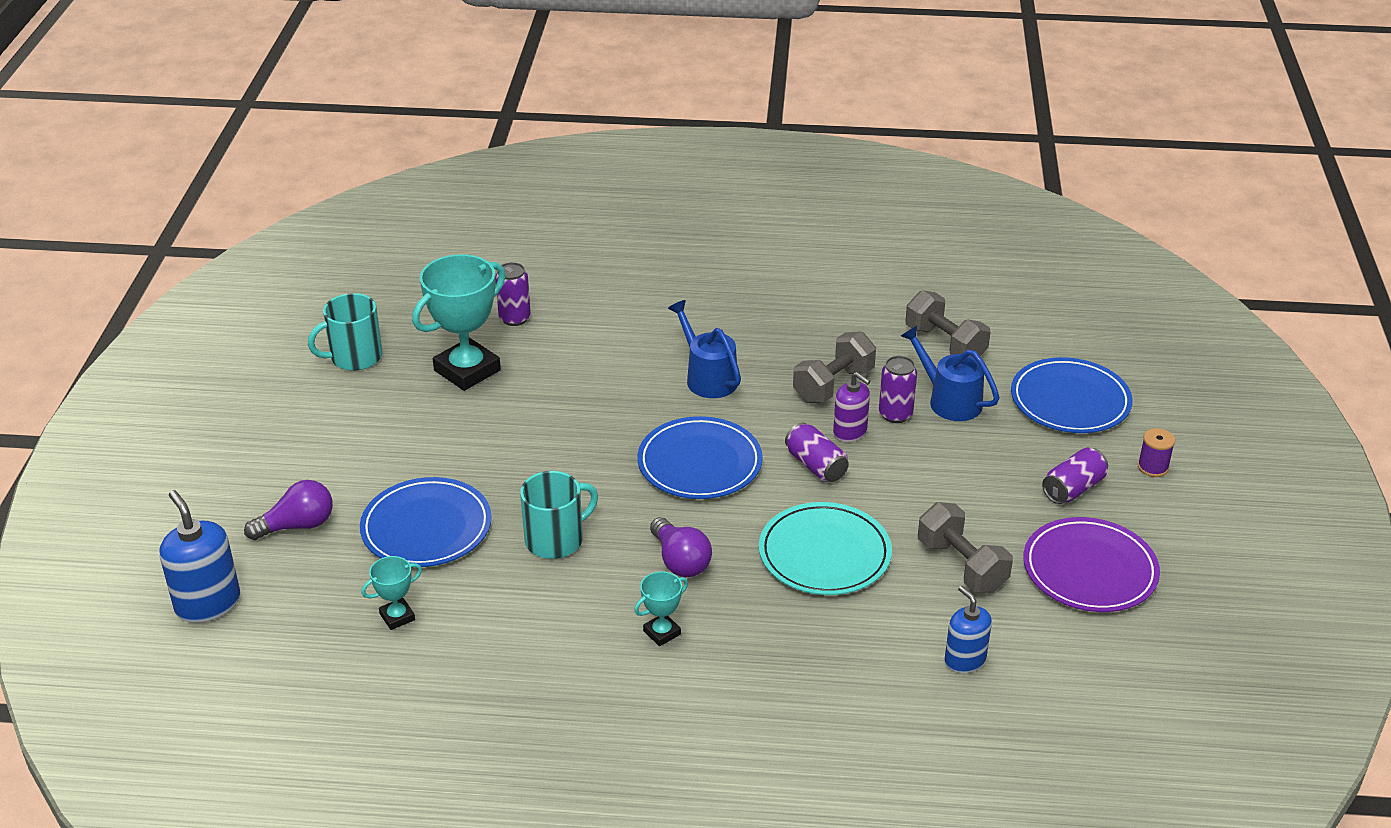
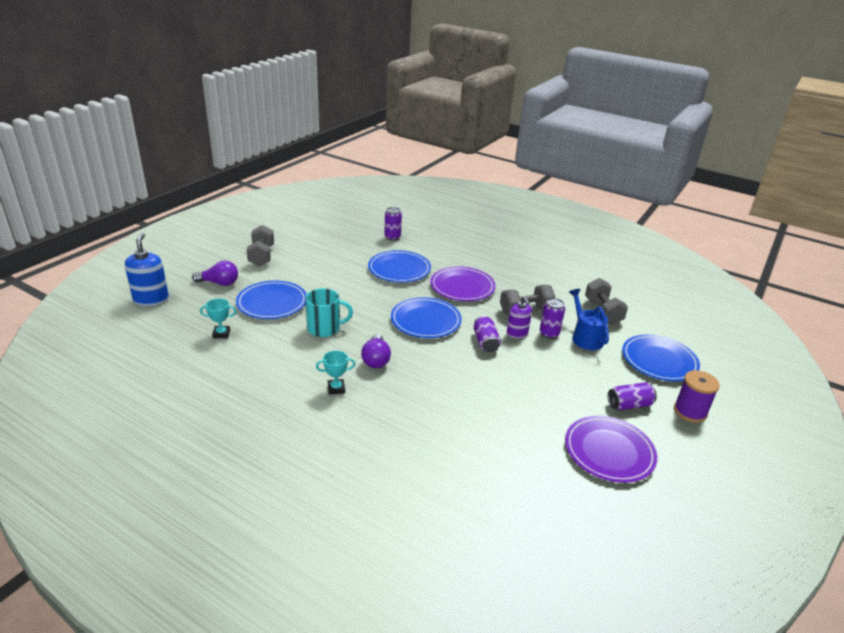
camera: 25 degrees right, 5 degrees down
(355, 357) = (309, 231): turquoise mug -> none
(467, 370) = (352, 250): turquoise trophy -> none
(580, 381) = (399, 269): none -> blue plate
(707, 377) = (462, 287): blue watering can -> purple plate
(824, 554) = (455, 384): turquoise plate -> none
(961, 566) = (529, 419): grey dumbbell -> grey dumbbell (261, 256)
(964, 660) = (491, 470): blue soap dispenser -> none
(1153, 467) = (690, 411): purple spool -> purple spool, size x1.60

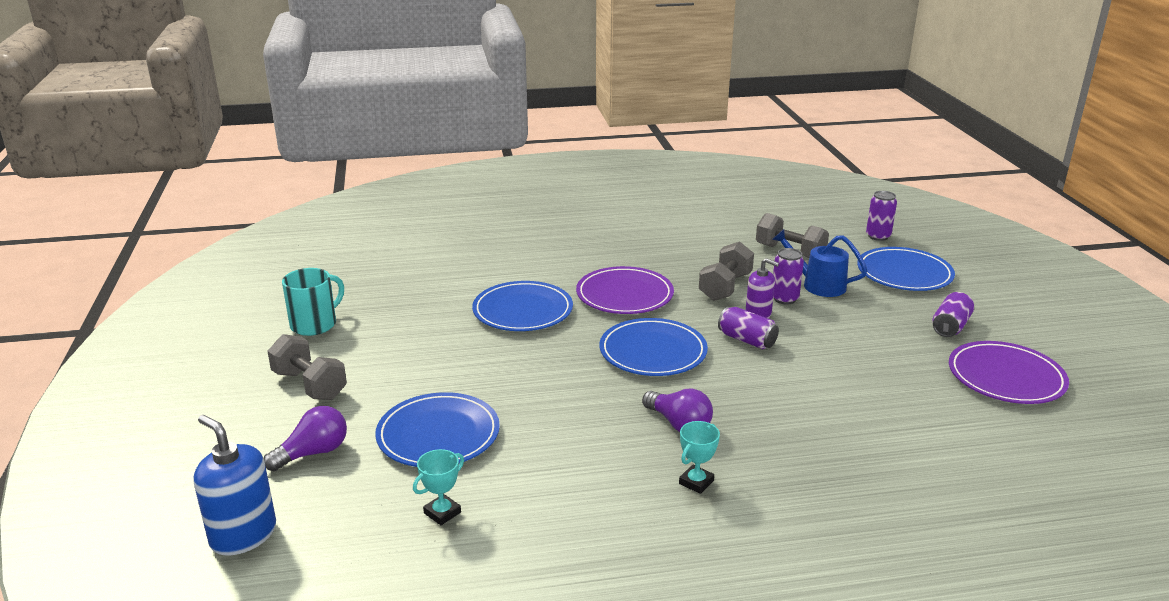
camera: 40 degrees left, 5 degrees down
(324, 328) = (561, 426): turquoise mug -> turquoise mug (314, 324)
(392, 237) = (447, 277): purple can -> purple can (878, 236)
(690, 411) = (995, 305): purple spool -> none

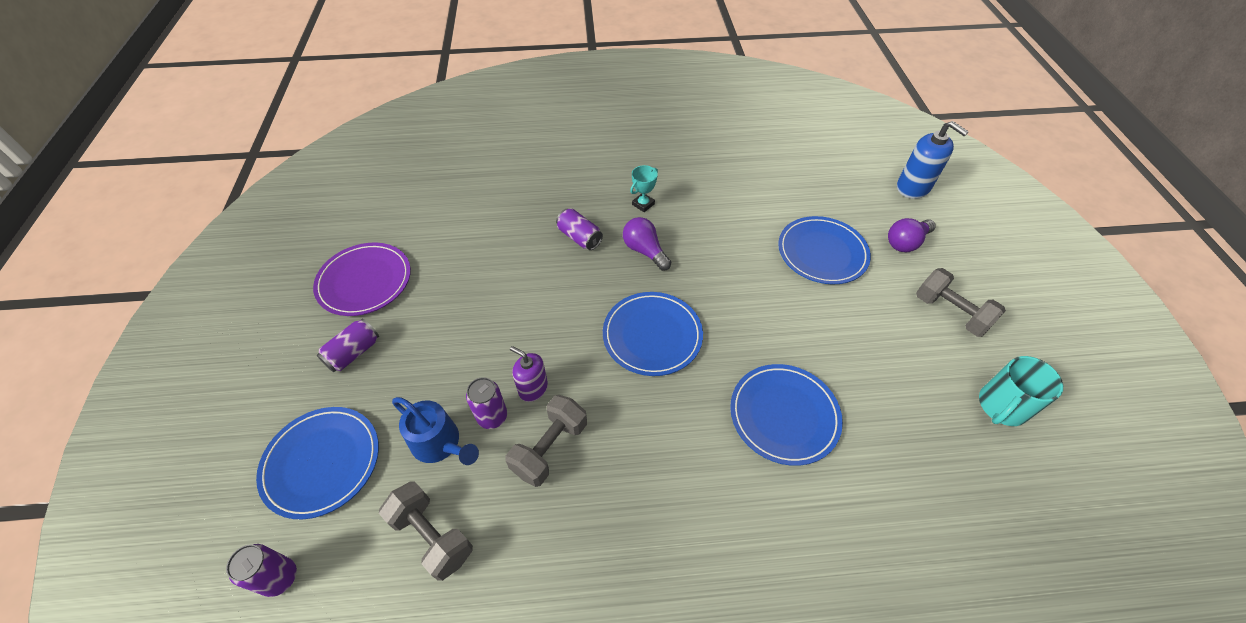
camera: 175 degrees left, 25 degrees up
(442, 513) = (800, 194): turquoise trophy -> none
(624, 295) = (670, 440): purple plate -> none
(747, 340) = (560, 346): purple can -> purple can (579, 237)

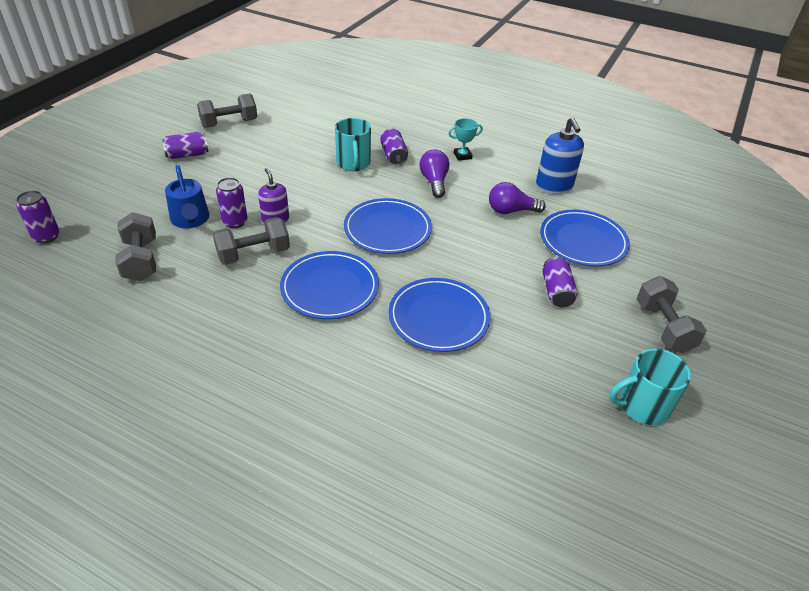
camera: 30 degrees right, 10 degrees down
(322, 462) = (118, 197): blue plate -> blue plate (330, 288)
(365, 281) = (229, 123): purple plate -> grey dumbbell
(548, 268) = (353, 163): none -> turquoise mug
(848, 323) = (556, 291): none -> purple can
(905, 243) = (672, 267): purple light bulb -> purple light bulb (511, 211)
(913, 187) = (723, 235): blue soap dispenser -> blue soap dispenser (554, 186)

